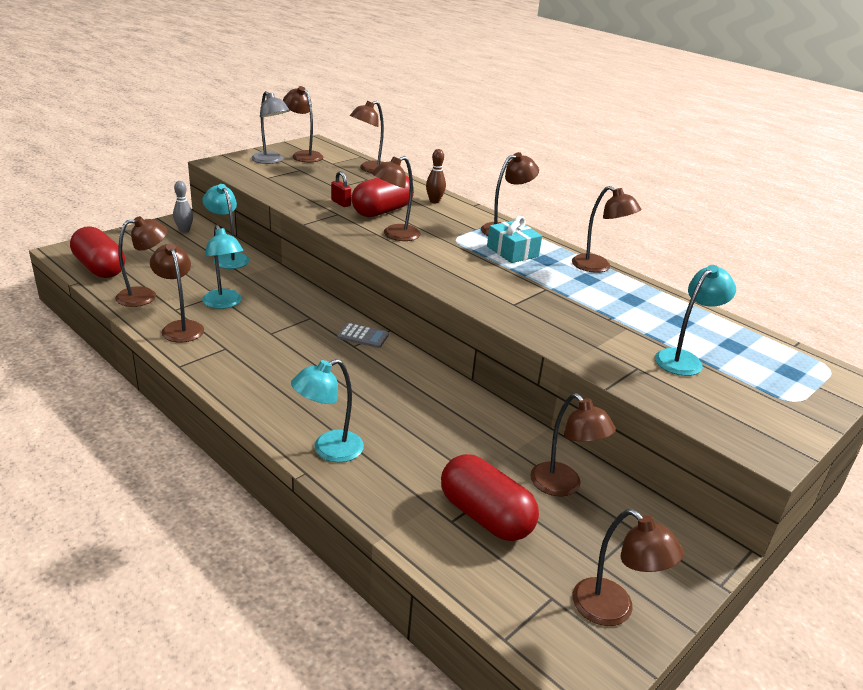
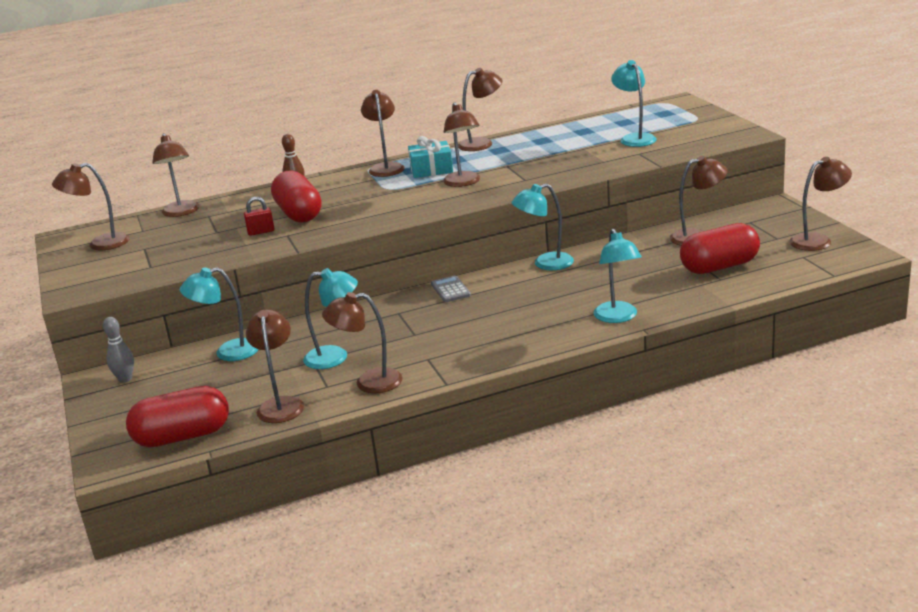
camera: 60 degrees left, 5 degrees down
(271, 161) = (99, 263): grey lamp -> none
(363, 336) = (450, 290): grey calculator -> grey calculator turned 60 degrees counterclockwise
(395, 235) = (360, 212): brown lamp -> brown lamp (464, 183)
(440, 382) = (545, 264): none -> turquoise lamp

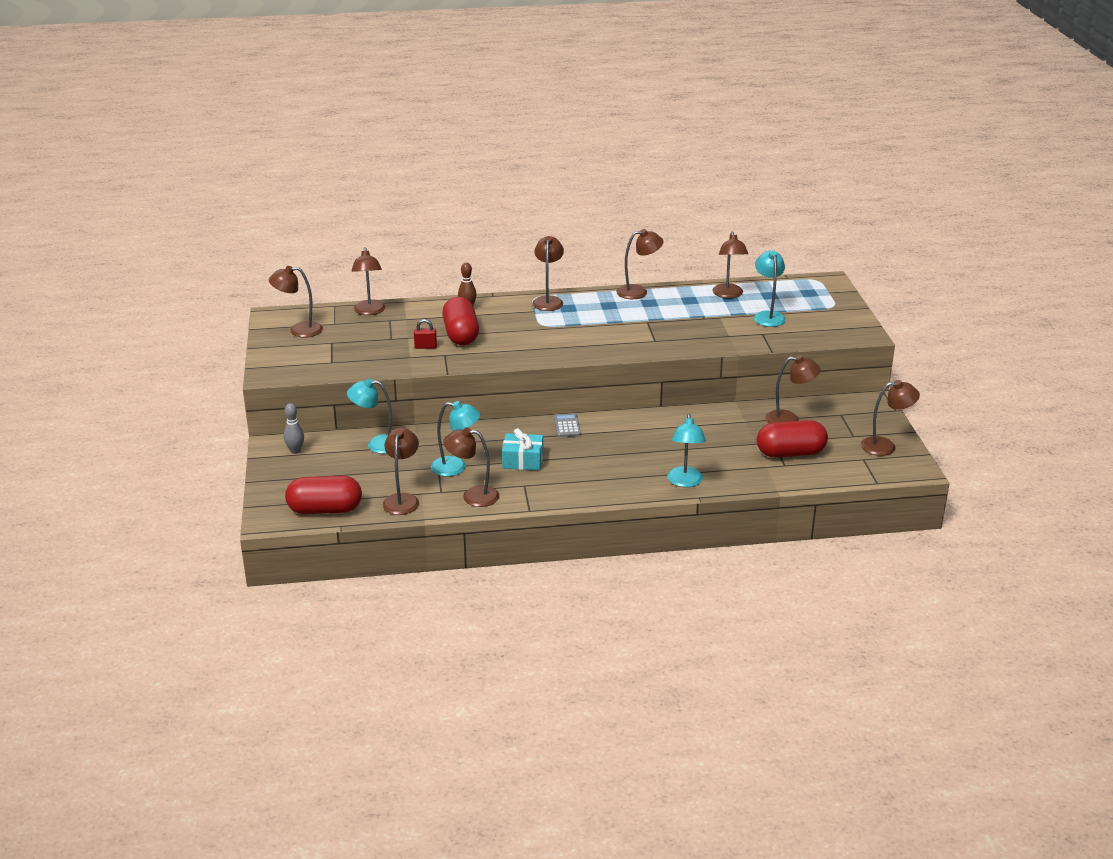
camera: 10 degrees right, 5 degrees up
(431, 169) = (584, 312): turquoise gift -> turquoise gift (522, 460)
(464, 183) = (604, 332): brown lamp -> brown lamp (728, 295)
(545, 264) = (653, 418): turquoise lamp -> none

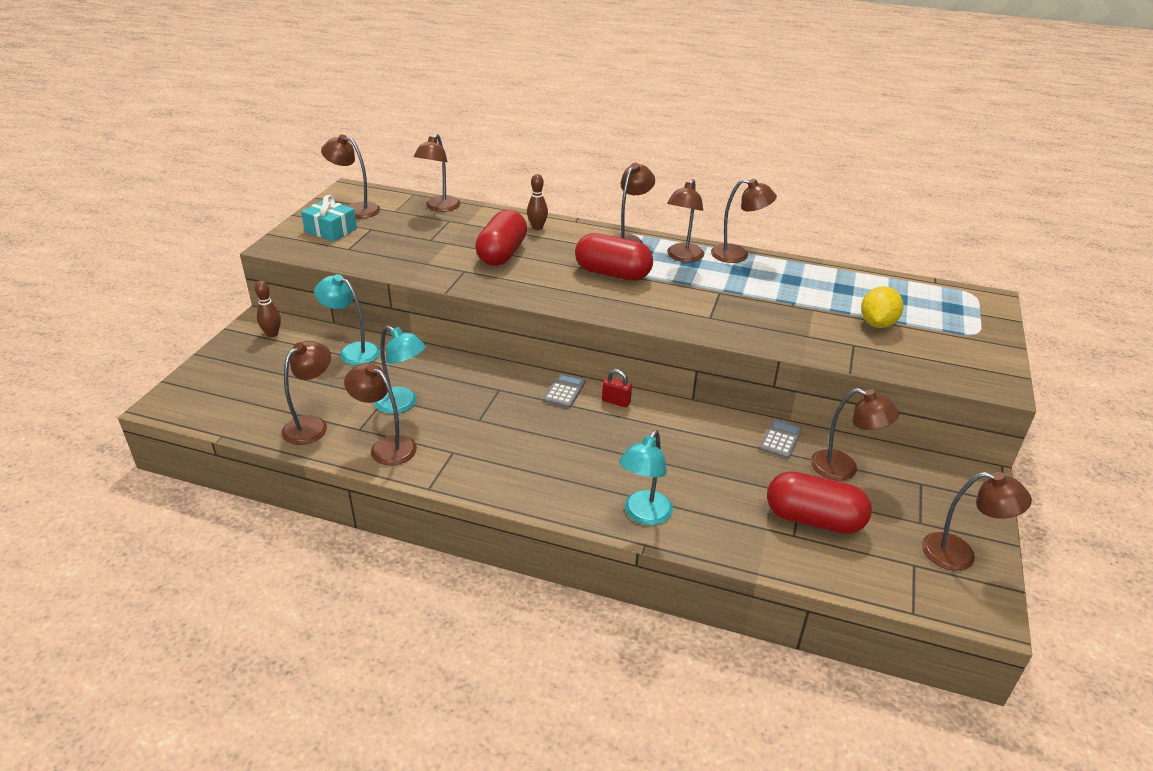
camera: 25 degrees right, 5 degrees up
(295, 451) = (272, 334): grey bowling pin -> brown bowling pin
(325, 510) = (227, 411): red capsule -> red capsule (612, 274)
(425, 347) = (454, 257): red padlock -> red padlock (616, 401)
(522, 460) = (479, 419): turquoise gift -> turquoise gift (331, 230)
(728, 295) = (844, 285): brown lamp -> brown lamp (682, 257)
(738, 414) = (780, 439): none -> grey calculator
(768, 316) = (877, 324): turquoise lamp -> yellow lemon

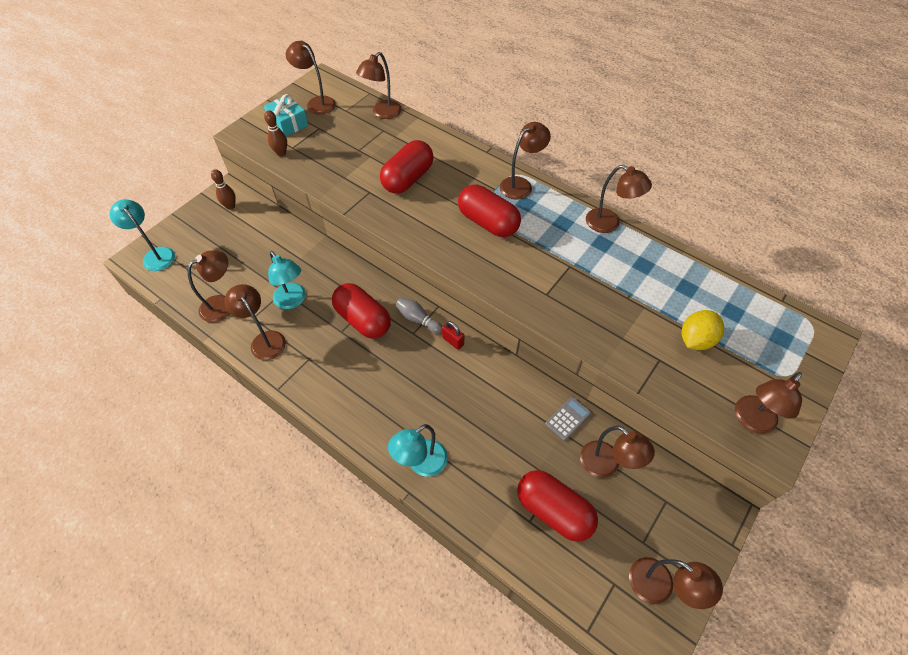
camera: 20 degrees right, 20 degrees up
(352, 351) = (279, 238): turquoise lamp -> turquoise lamp (155, 255)
(500, 404) = (363, 320): none -> red capsule
(537, 227) = (451, 153): brown bowling pin -> brown bowling pin (281, 153)
(565, 391) = (418, 319): grey calculator -> grey bowling pin
(682, 257) = (558, 215): brown lamp -> brown lamp (751, 421)

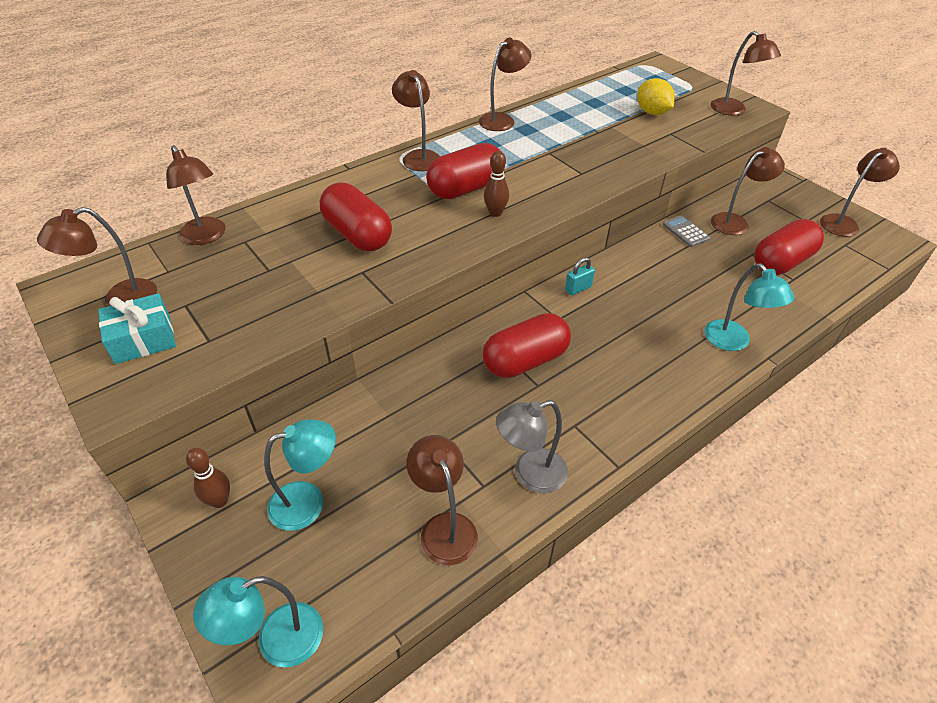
camera: 75 degrees left, 10 degrees down
(264, 340) = (530, 474): brown lamp -> grey lamp
(281, 153) = (213, 355): brown bowling pin -> brown bowling pin (495, 213)
(293, 301) = (468, 432): turquoise lamp -> turquoise lamp (308, 502)
(418, 319) = (539, 311): grey bowling pin -> none
(453, 341) = (578, 288): red padlock -> turquoise padlock

